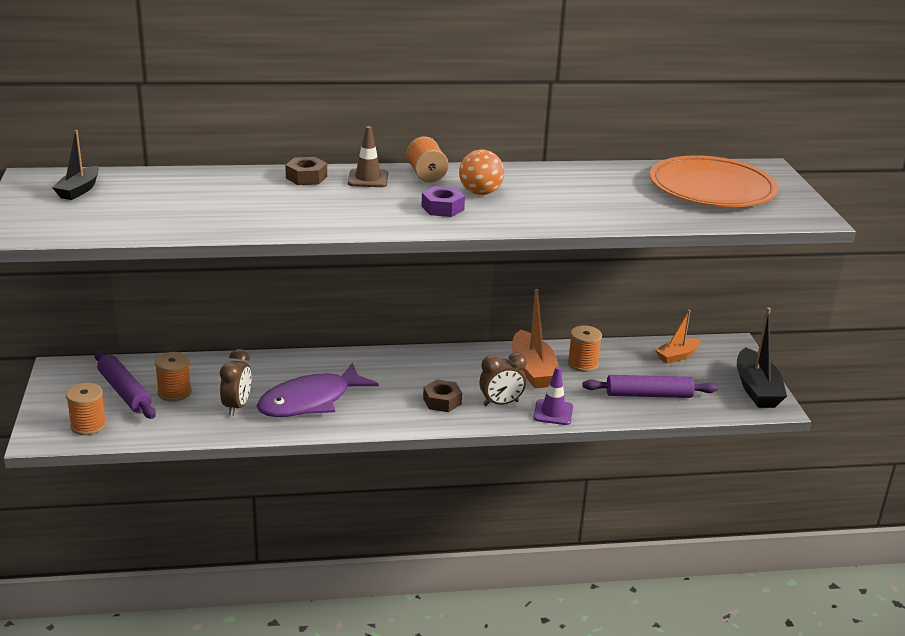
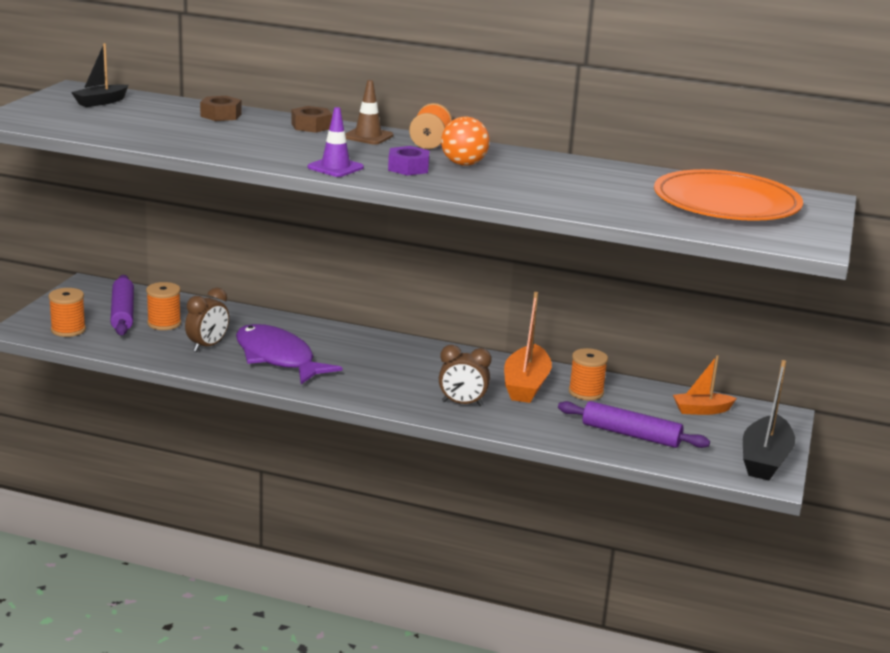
camera: 25 degrees right, 5 degrees down
(310, 401) = (278, 358): purple fish -> purple fish turned 60 degrees clockwise
(442, 401) = (404, 388): brown nut -> brown nut (221, 115)
(553, 412) = (509, 424): purple traffic cone -> purple traffic cone (335, 167)

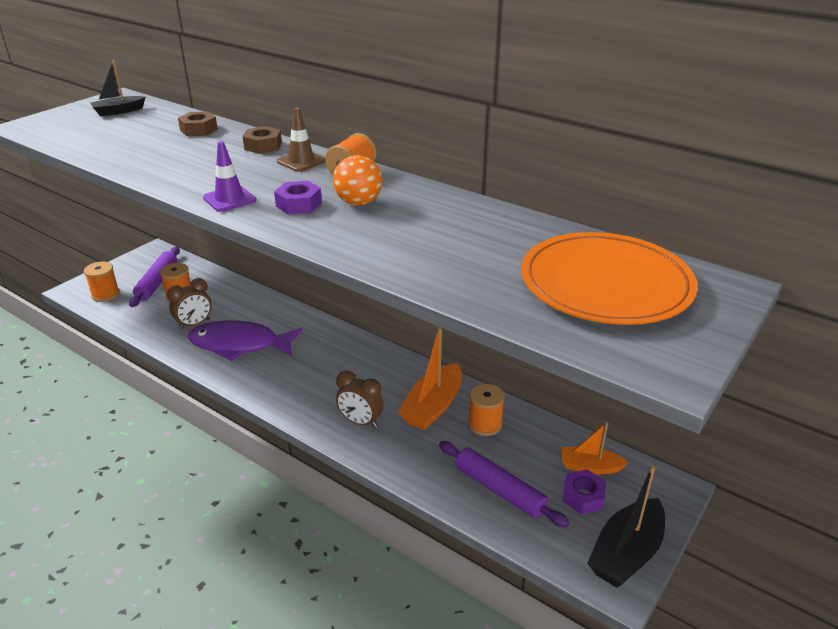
camera: 20 degrees right, 10 degrees up
(278, 358) = (239, 344): purple fish -> purple fish turned 60 degrees counterclockwise
(707, 430) = (583, 496): none -> purple nut

